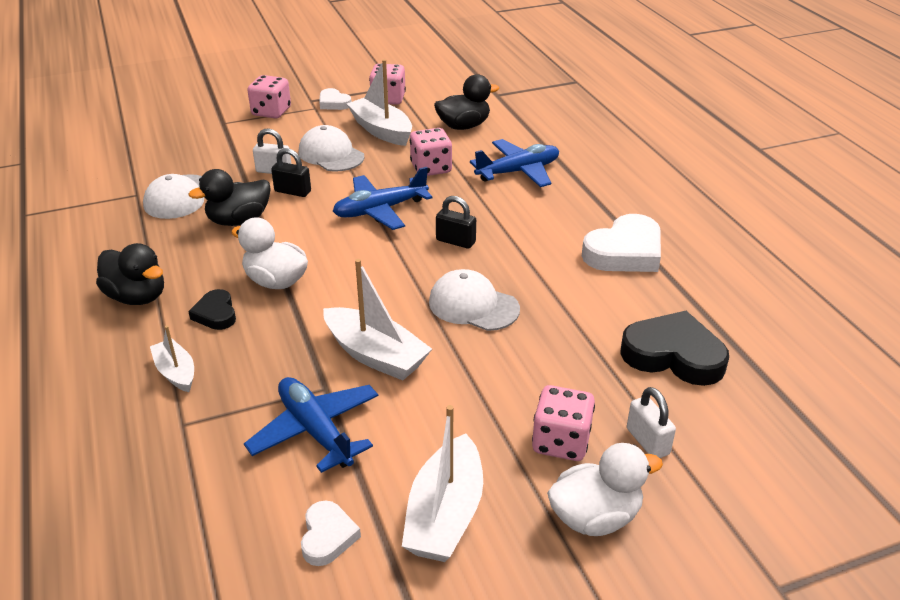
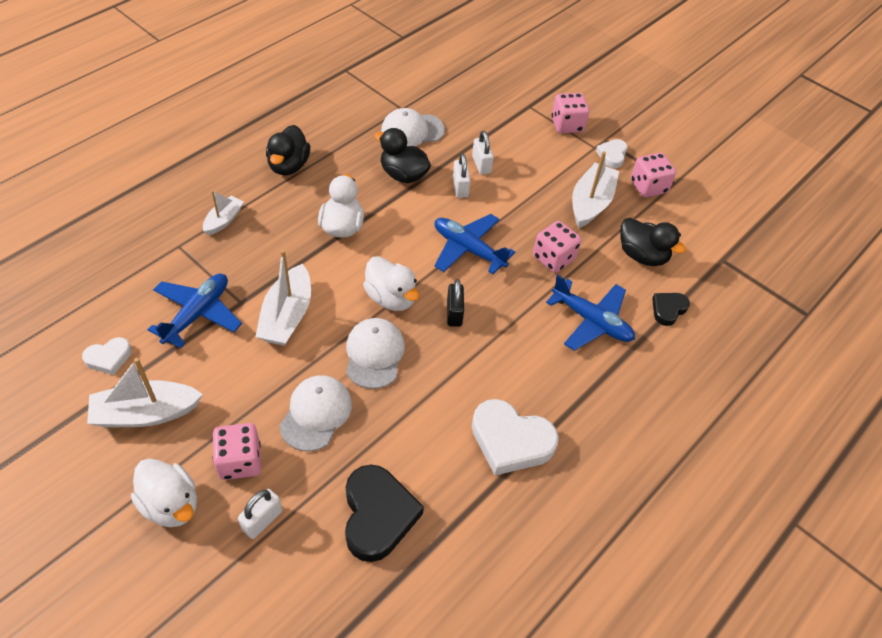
camera: 60 degrees right, 15 degrees up
(215, 314) = (290, 212): black heart -> black heart (668, 309)
(293, 191) = (460, 187): black padlock -> white padlock
(331, 154) = (529, 187): white cap -> white cap (316, 414)
(406, 275) = (391, 298): none -> white duck

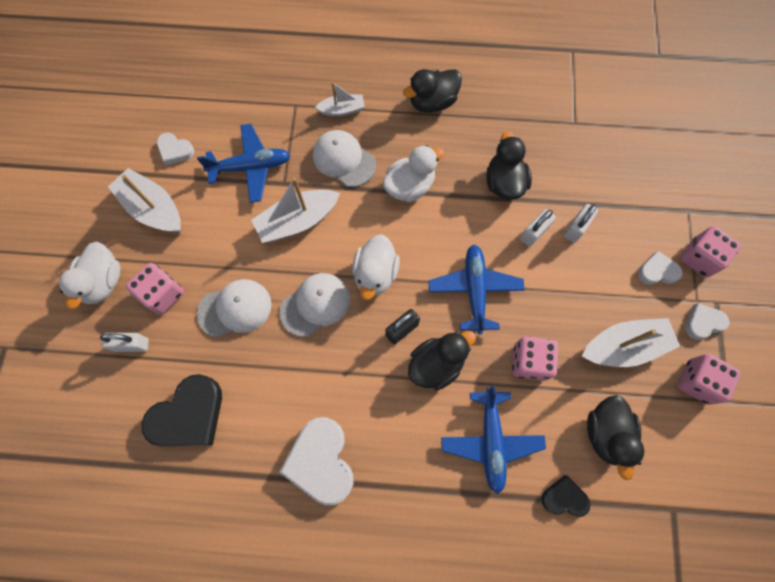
camera: 55 degrees right, 20 degrees up
(412, 130) = (558, 149): white cap -> white cap (344, 160)
(503, 312) = (436, 364): none -> black duck
(555, 149) = (657, 271): none -> white heart

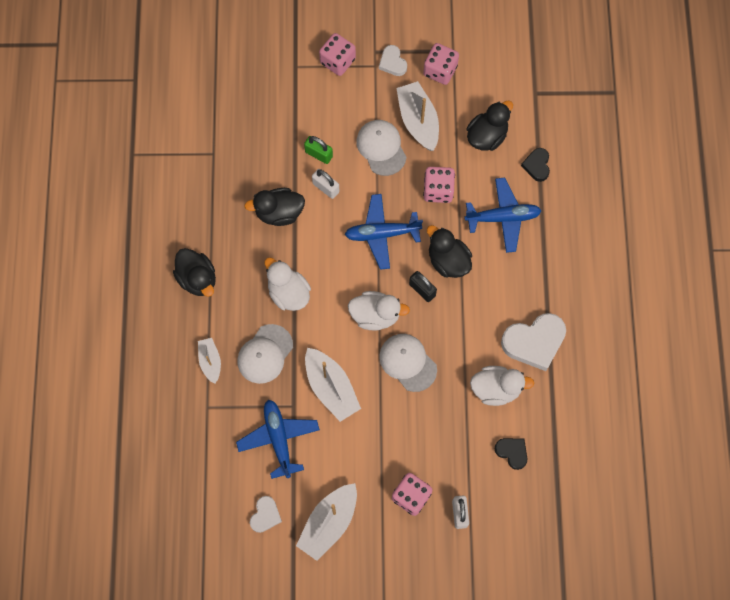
camera: 95 degrees left, 0 degrees up
(103, 282) = (405, 553): white duck -> white duck (496, 389)
(189, 415) = (512, 452): black heart -> black heart, size x0.54
(235, 308) = (418, 430): white cap -> white cap (381, 148)
(576, 228) = (319, 154): white padlock -> green padlock
(605, 433) = (487, 136): black duck -> black duck turned 45 degrees counterclockwise
(657, 271) = (352, 93): white heart -> none

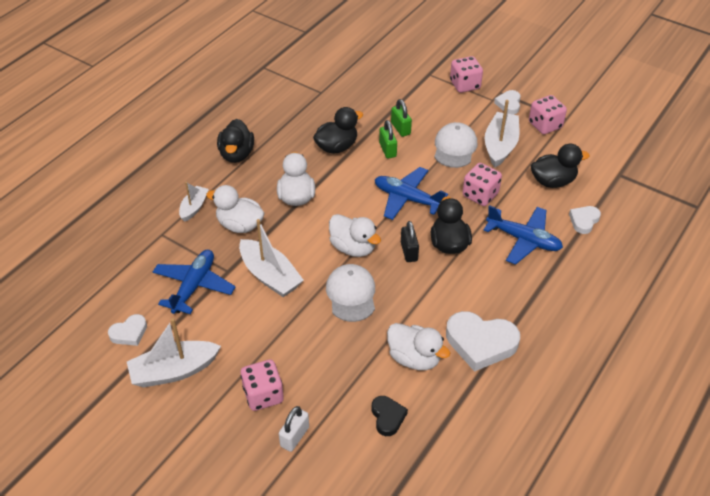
camera: 35 degrees right, 25 degrees down
(265, 354) = (240, 225): white cap -> white duck
(279, 213) = (337, 147): black duck -> black duck turned 120 degrees clockwise
(326, 187) = (387, 150): white padlock -> green padlock
(331, 388) = (270, 276): white boat -> white boat turned 45 degrees counterclockwise
(537, 166) = (584, 221): black heart -> white heart

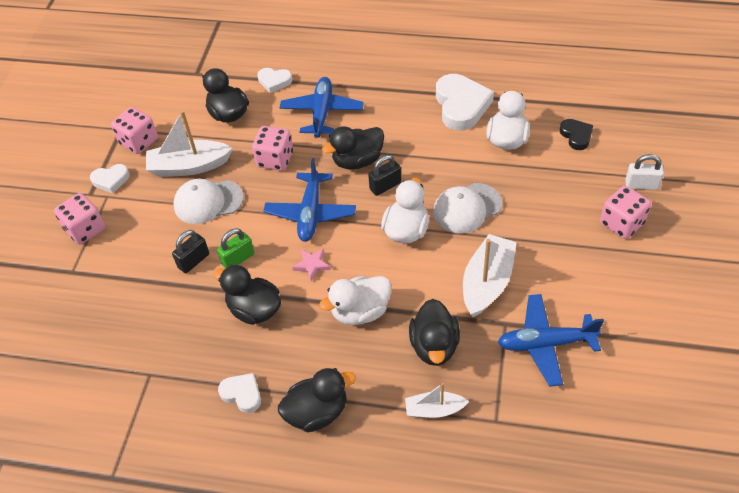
camera: 110 degrees left, 5 degrees up
(129, 333) = (643, 369): white heart -> white heart (242, 394)
(174, 371) = (653, 304): white boat -> none
(240, 225) = (434, 346): white duck -> black duck
(355, 185) = (312, 265): none -> pink star
(387, 417) = (576, 136): black heart -> black heart turned 105 degrees clockwise
(400, 128) = (193, 261): green padlock -> black padlock

